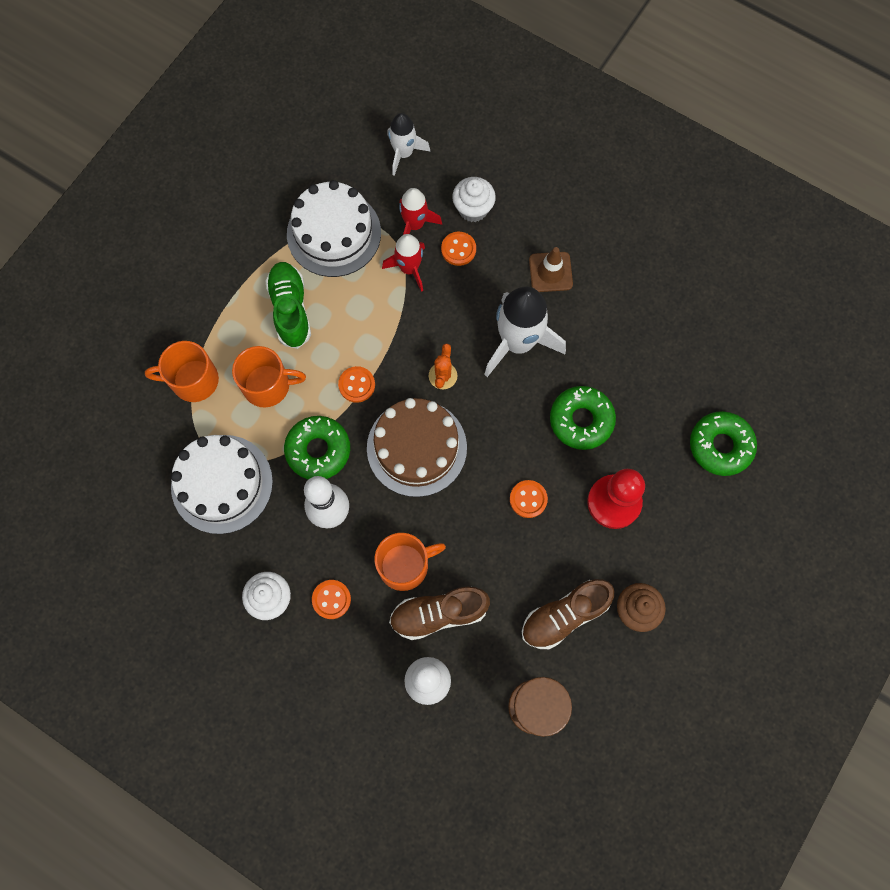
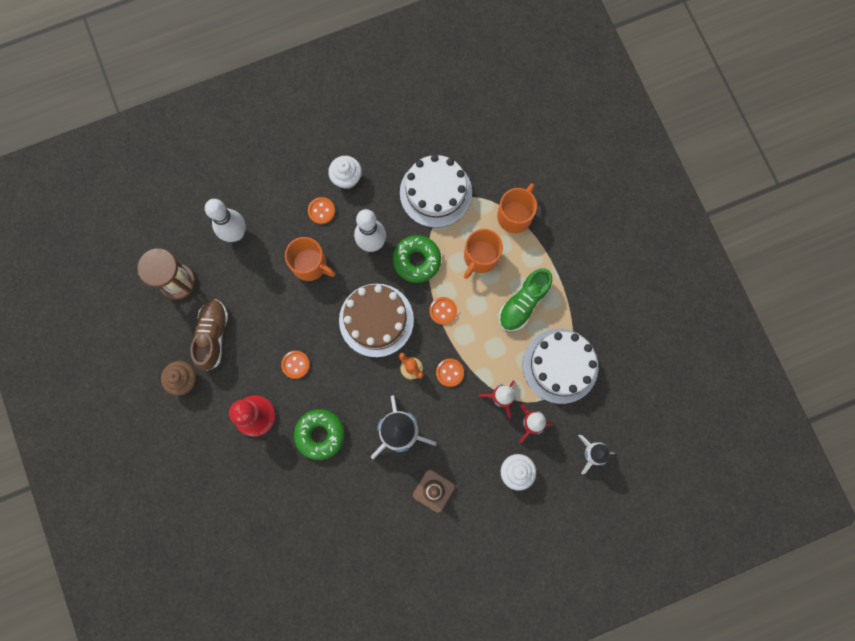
camera: 125 degrees right, 5 degrees up
(290, 309) = (523, 303): green shoe -> green shoe turned 105 degrees clockwise
(405, 565) = (310, 265): orange mug -> orange mug turned 75 degrees counterclockwise
(438, 614) = (268, 265): brown shoe -> none
(458, 249) = (492, 440): orange button -> orange button (449, 372)
(720, 446) = (239, 511): green donut -> none

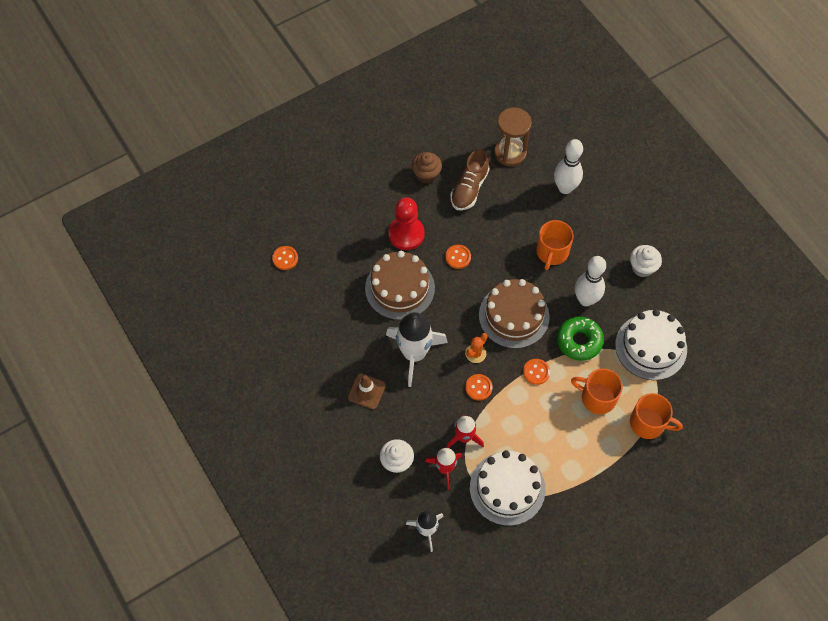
camera: 80 degrees right, 15 degrees down
(213, 336) = (469, 188): brown shoe -> brown shoe turned 120 degrees clockwise
(320, 434) = (400, 288): green donut -> brown cake
(321, 211) = (605, 252): orange button -> orange button (285, 258)
(523, 303) = (561, 444): green shoe -> none

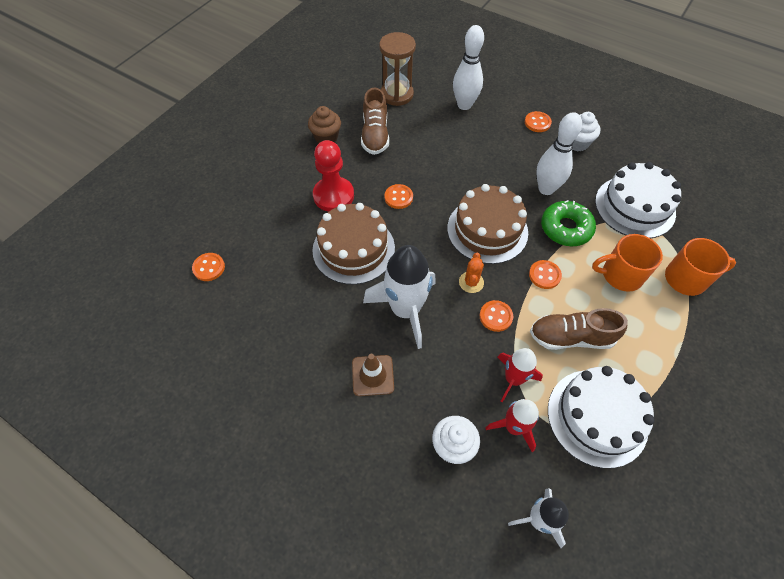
camera: 25 degrees left, 5 degrees down
(525, 427) = (571, 337): none -> brown shoe
(552, 252) = (487, 160): orange mug -> none
(620, 233) = (537, 123): none -> orange button

